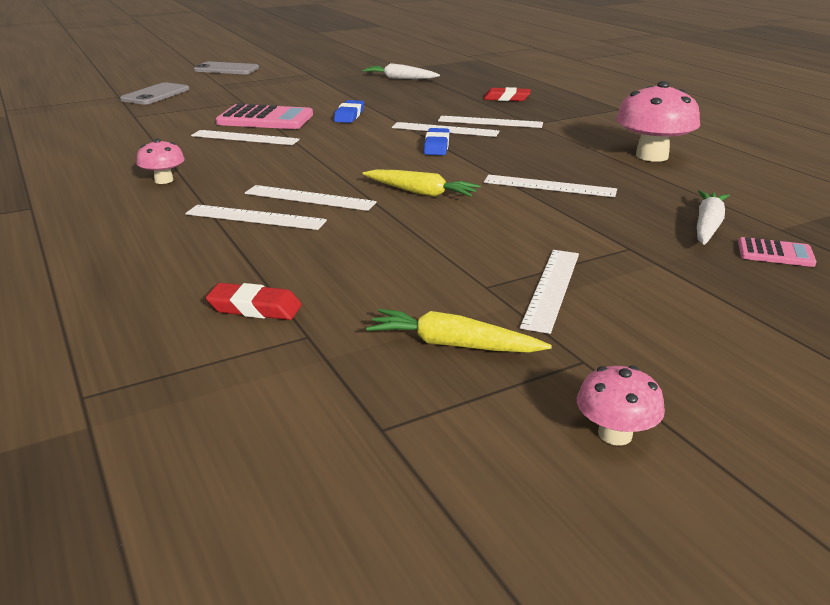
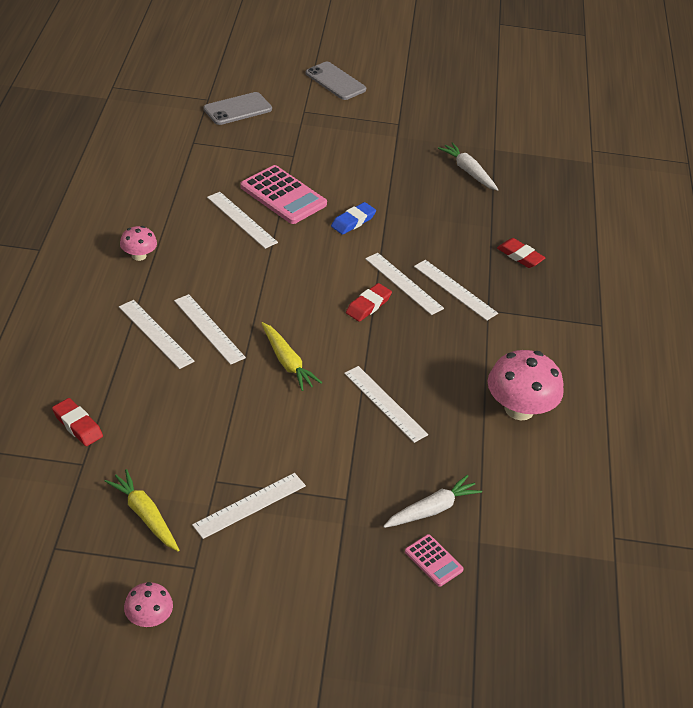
camera: 30 degrees right, 15 degrees up
(436, 146) = (368, 305): blue eraser -> red eraser

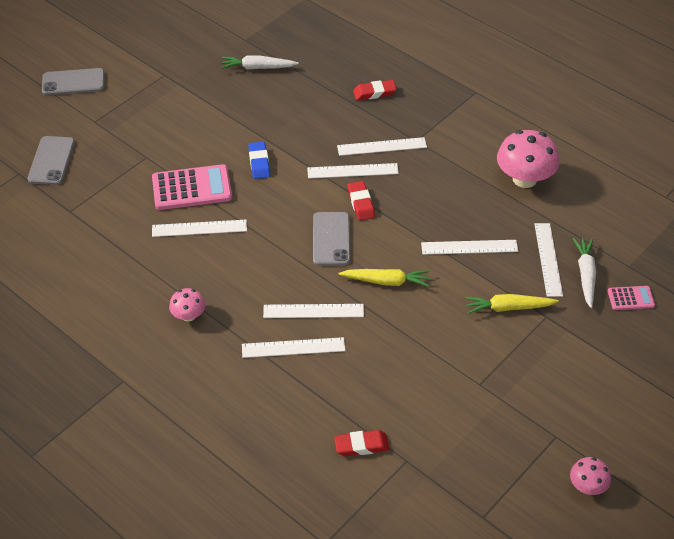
camera: 50 degrees left, 5 degrees up
(145, 515) = (486, 444): yellow carrot -> yellow carrot (508, 308)
(249, 505) = (517, 375): white ruler -> white ruler (548, 259)
(305, 304) = (331, 239): none -> grey phone

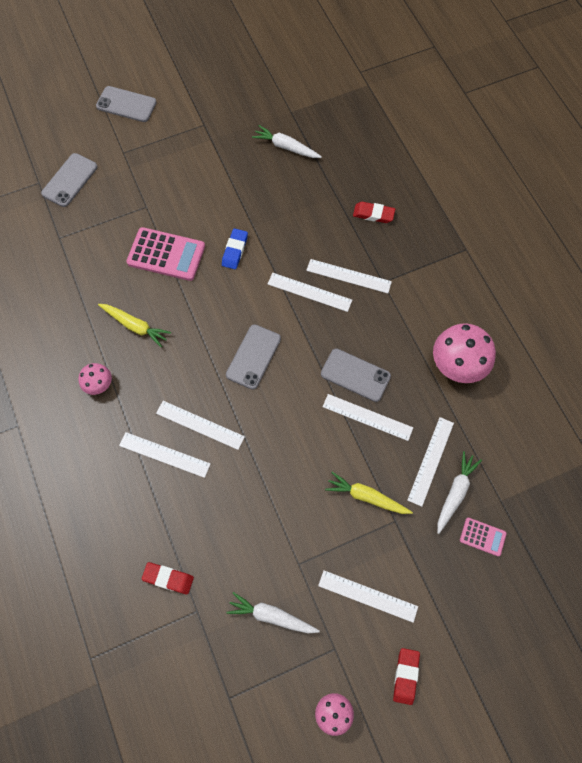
camera: 25 degrees right, 20 degrees up
(199, 228) = (151, 299): white ruler -> white ruler (368, 596)
(361, 203) = (298, 330): red eraser -> red eraser (405, 676)
(386, 281) = (276, 421): yellow carrot -> yellow carrot (135, 326)
(437, 219) = (355, 375): none -> grey phone
(481, 434) = (271, 616): none -> white carrot

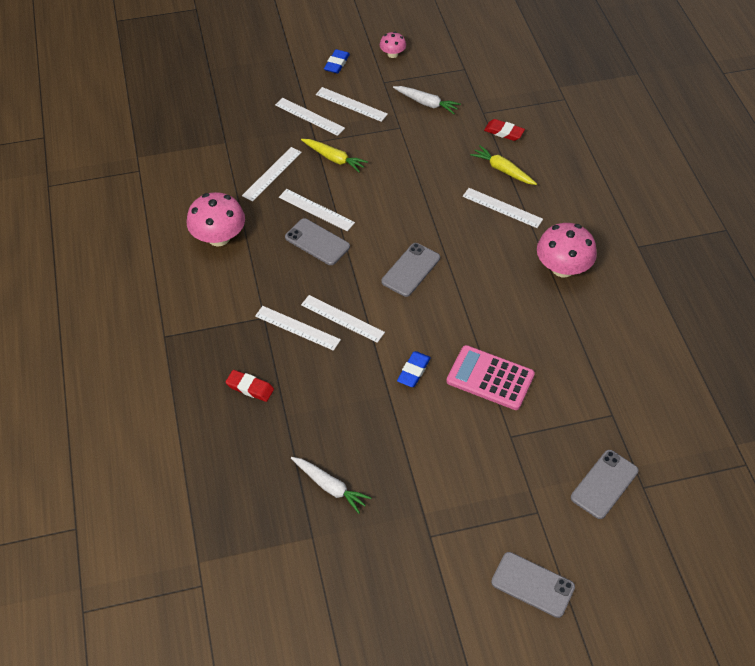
camera: 170 degrees left, 15 degrees down
(98, 384) = (562, 268): pink mushroom -> pink mushroom, size x1.88
(135, 326) = (526, 312): yellow carrot -> yellow carrot (503, 170)
(200, 425) = (468, 224): white ruler -> white ruler (309, 116)
(405, 676) = (337, 64): red eraser -> blue eraser
(455, 493) = (260, 151): white carrot -> none
(482, 537) = (250, 124): pink calculator -> none

